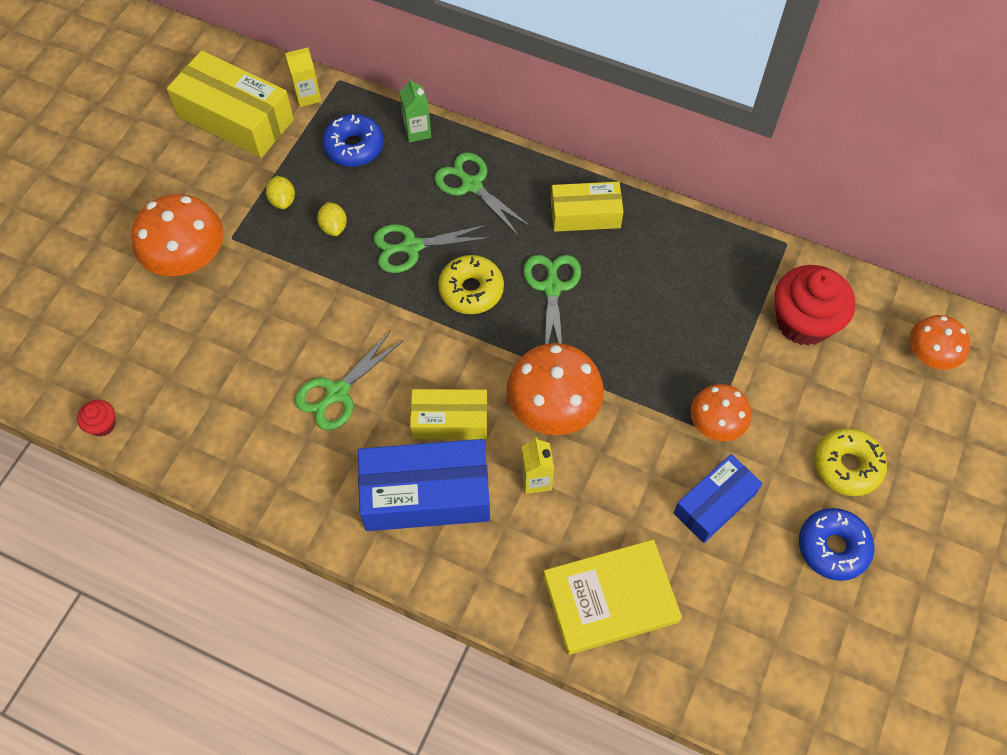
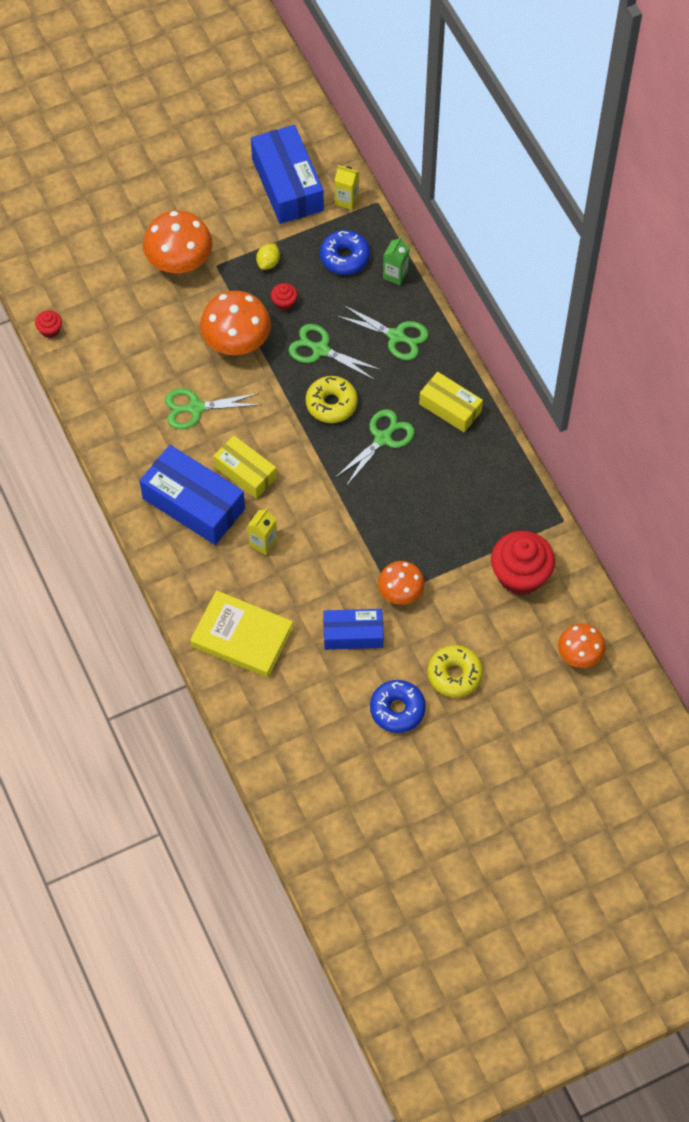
camera: 40 degrees right, 0 degrees up
(236, 118) = (287, 184): yellow box -> blue box
(334, 227) = (284, 302): yellow lemon -> red cupcake
(472, 185) = (396, 336): green scissors -> green scissors turned 120 degrees clockwise
(553, 408) = (312, 510): orange mushroom -> orange mushroom (236, 341)

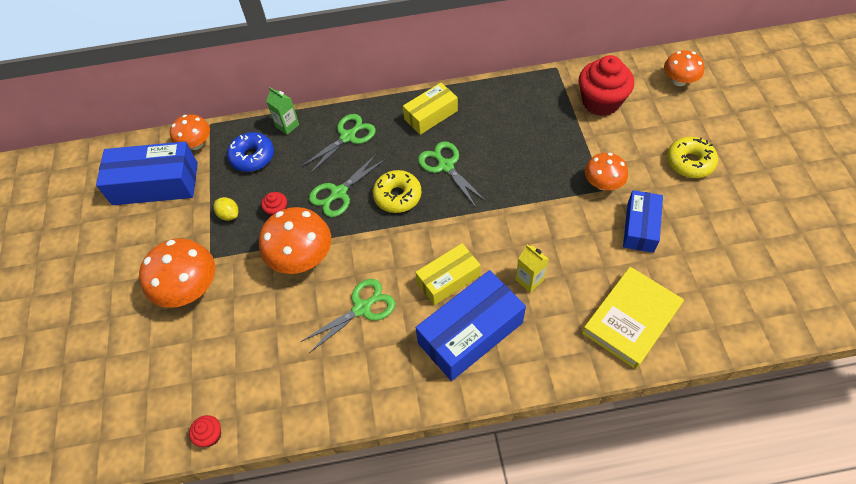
camera: 70 degrees left, 5 degrees down
(195, 408) = (362, 308): green scissors -> green scissors turned 135 degrees counterclockwise
(346, 200) = (196, 144): yellow carton -> orange mushroom
(397, 709) = (721, 209): blue donut -> none

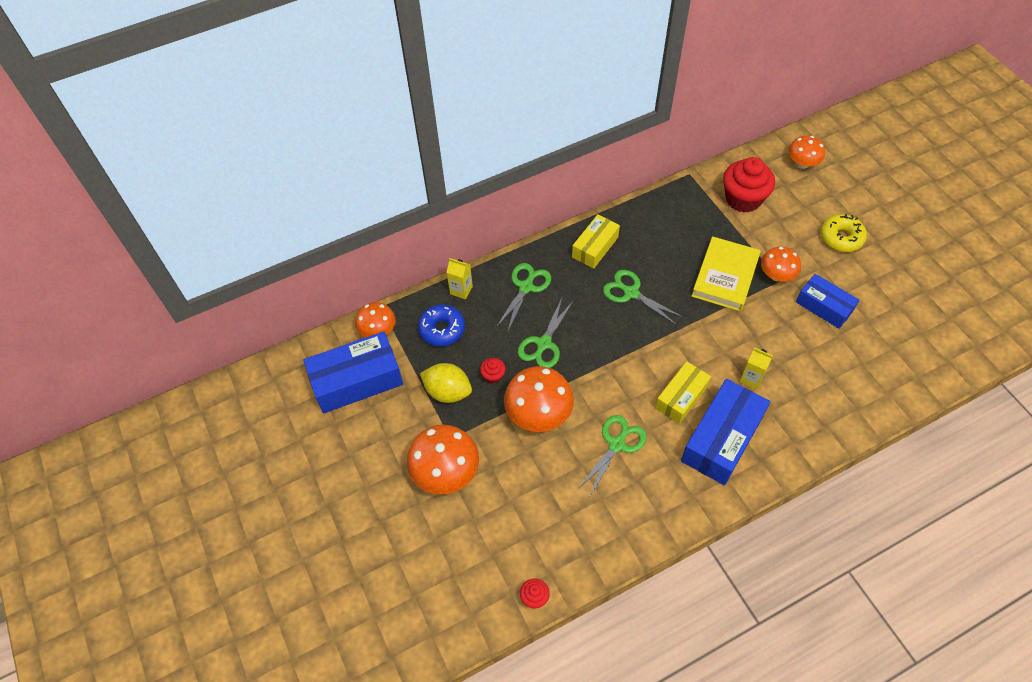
camera: 20 degrees left, 0 degrees up
(229, 215) = (448, 392): yellow lemon -> yellow lemon, size x1.75
(287, 125) = (461, 290): green carton -> yellow carton
(397, 196) = (600, 332): yellow donut -> none
(631, 319) = (849, 389): yellow book -> yellow book (725, 277)
(640, 227) = (824, 306): blue box -> blue box turned 45 degrees counterclockwise

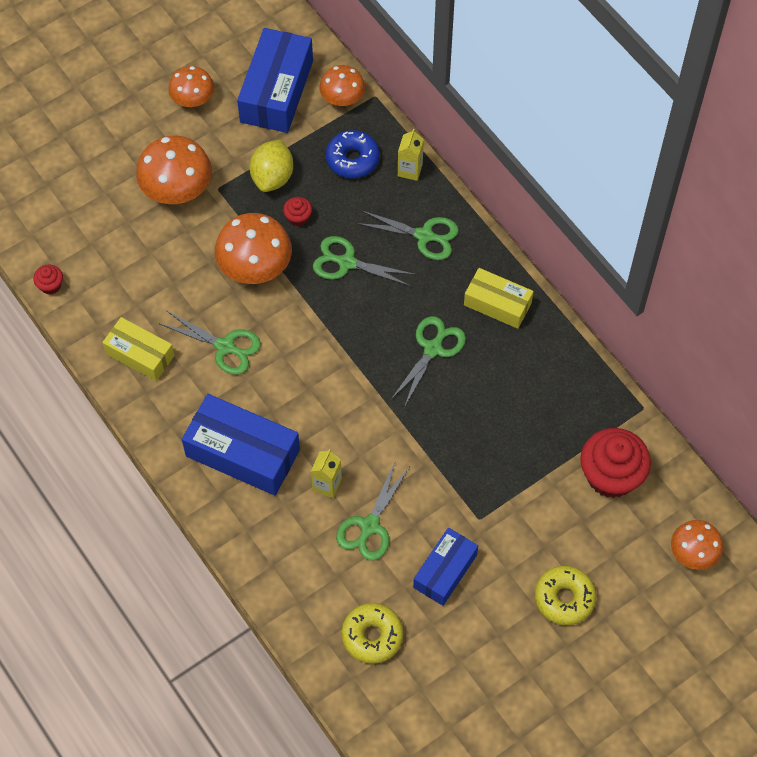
camera: 80 degrees right, 5 degrees up
(357, 380) = (276, 91): blue box -> blue box turned 45 degrees clockwise
(681, 397) = (292, 409): yellow box -> yellow box (140, 355)
(725, 277) = (474, 454): yellow book -> none
(776, 275) = (486, 515): orange mushroom -> orange mushroom (193, 100)
(787, 352) = (370, 526): none -> green scissors
(882, 360) = (372, 636): none -> yellow donut

